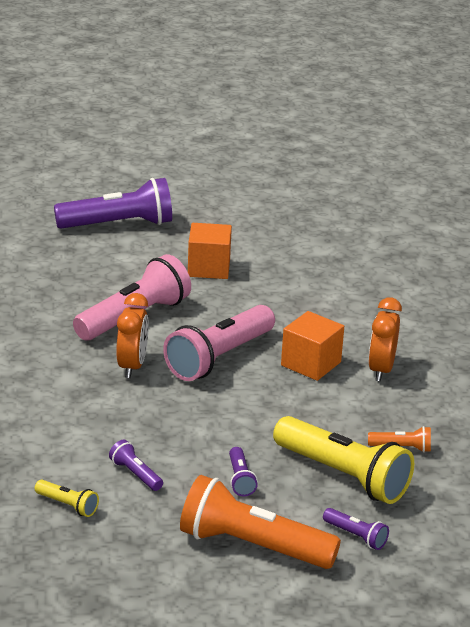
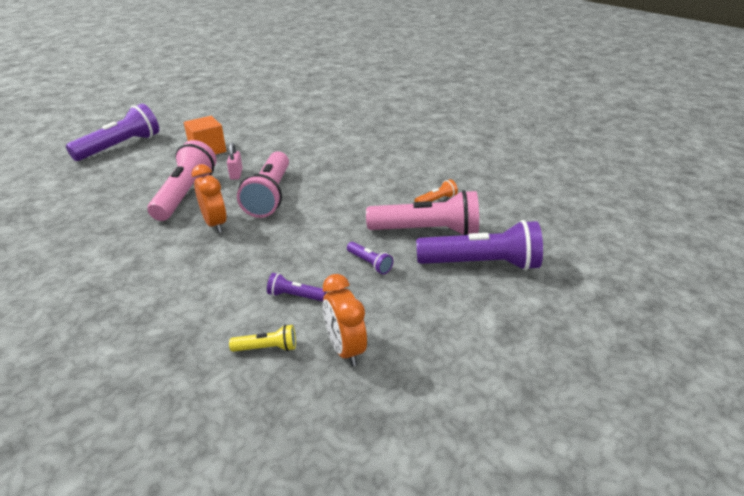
camera: 35 degrees left, 5 degrees up
(209, 315) = (236, 174): none -> pink padlock
(252, 546) = (431, 305): orange flashlight -> none
(311, 364) = (329, 177): orange cube -> none
(343, 476) = (426, 231): yellow flashlight -> pink flashlight
(356, 536) = (481, 264): purple flashlight -> purple flashlight, size x2.25
(381, 370) = (372, 165): orange clock -> orange clock (345, 349)

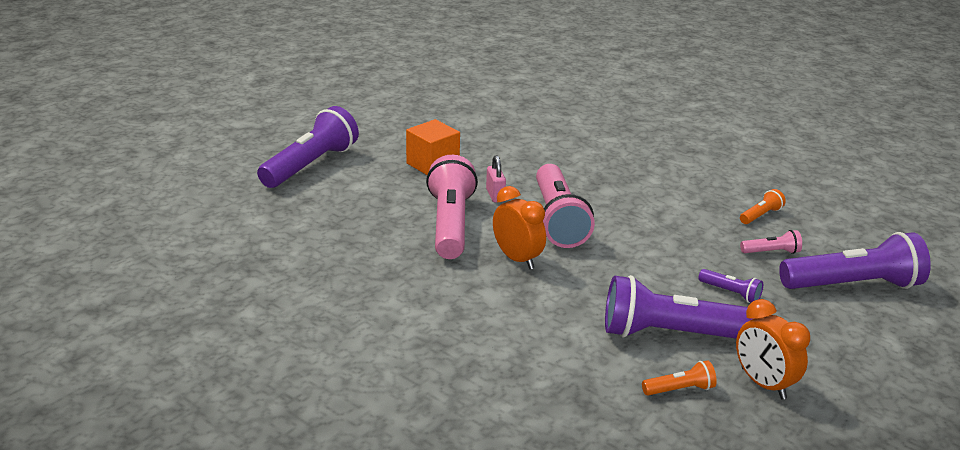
camera: 10 degrees left, 5 degrees down
(267, 348) = (679, 389): yellow flashlight -> orange flashlight
(295, 296) = (671, 334): purple flashlight -> purple flashlight, size x2.25
(426, 231) = (771, 252): pink flashlight -> pink flashlight, size x0.44

